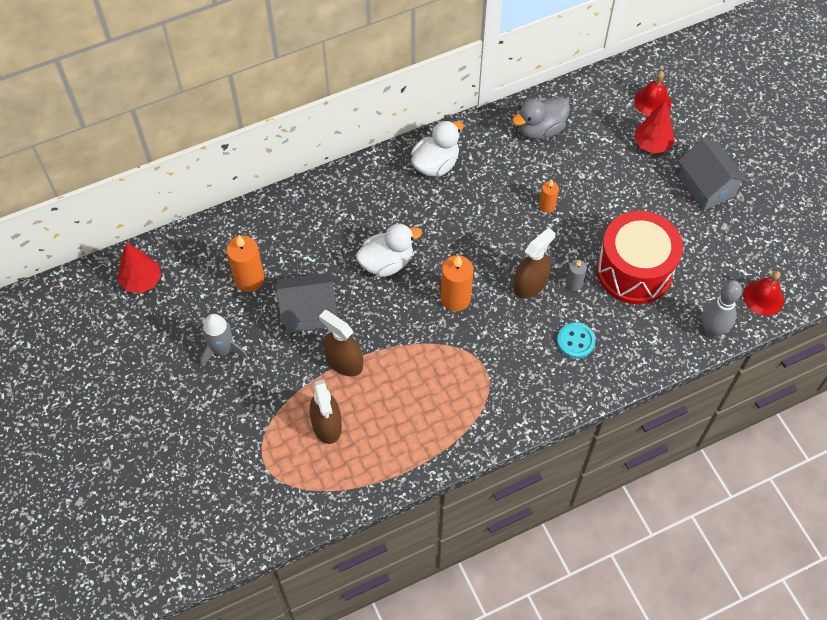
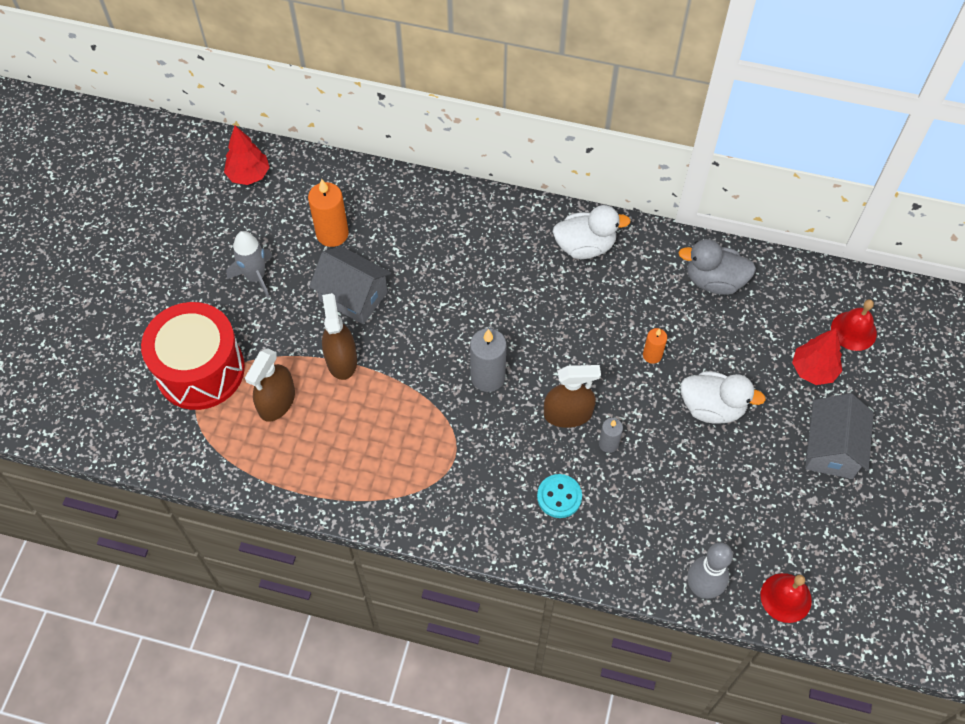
camera: 40 degrees right, 0 degrees up
(387, 262) = (458, 302): white duck -> white duck (712, 407)
(455, 298) = (488, 377): orange candle -> grey candle
(634, 270) = (679, 474): red drum -> red drum (200, 370)

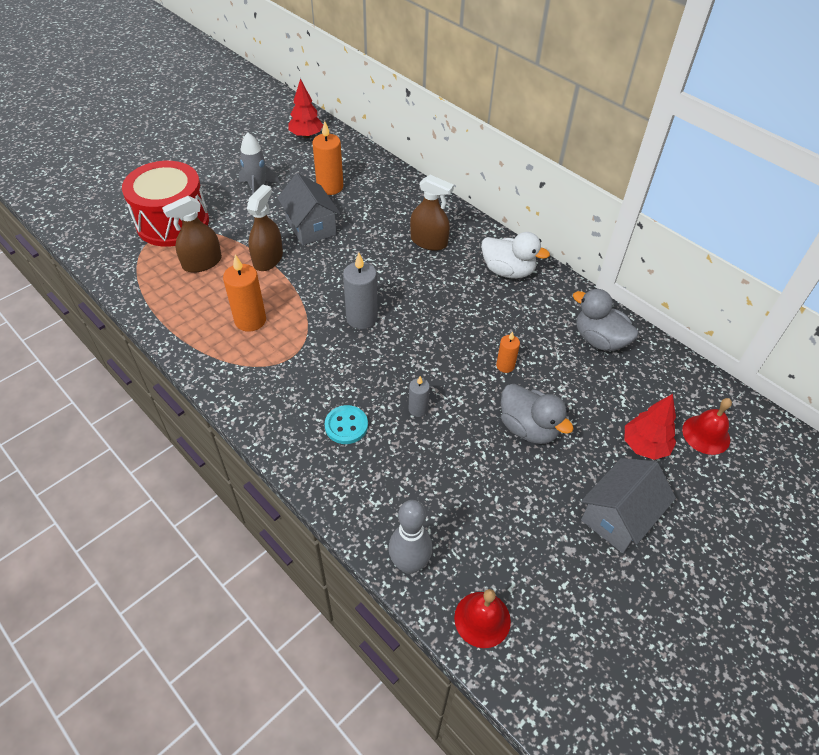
camera: 30 degrees right, 10 degrees down
(383, 440) = (250, 320): none -> orange candle
(568, 414) = (402, 372): brown spray bottle -> brown spray bottle (429, 241)
(712, 407) = (528, 428): white duck -> grey duck

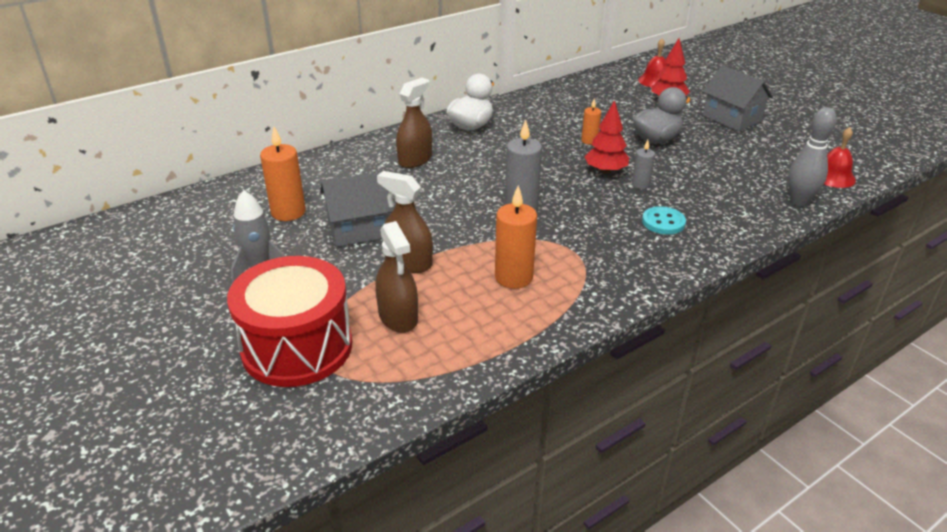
camera: 80 degrees left, 15 degrees down
(306, 135) = (161, 225): red tree -> red tree (605, 171)
(599, 340) = (562, 101): grey duck -> none

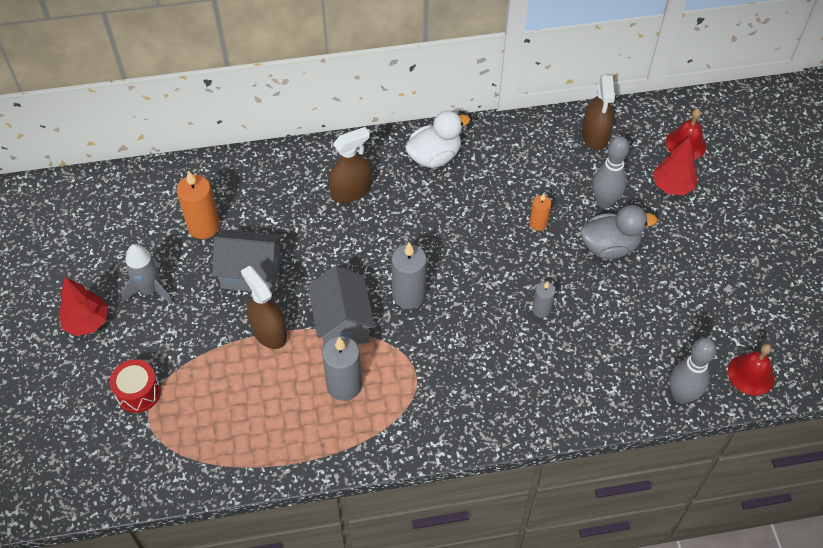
camera: 25 degrees right, 20 degrees up
(297, 347) = (138, 392): red drum -> red drum, size x0.49
(398, 316) = (227, 392): brown spray bottle -> brown spray bottle (595, 135)
(513, 277) = (344, 385): orange candle -> grey candle
(605, 171) = (521, 277): red tree -> red tree (87, 322)
(628, 119) = (604, 202): none -> grey bowling pin
(663, 222) = (524, 370): turquoise button -> none
(731, 118) = (720, 242): grey house -> grey house (342, 323)

